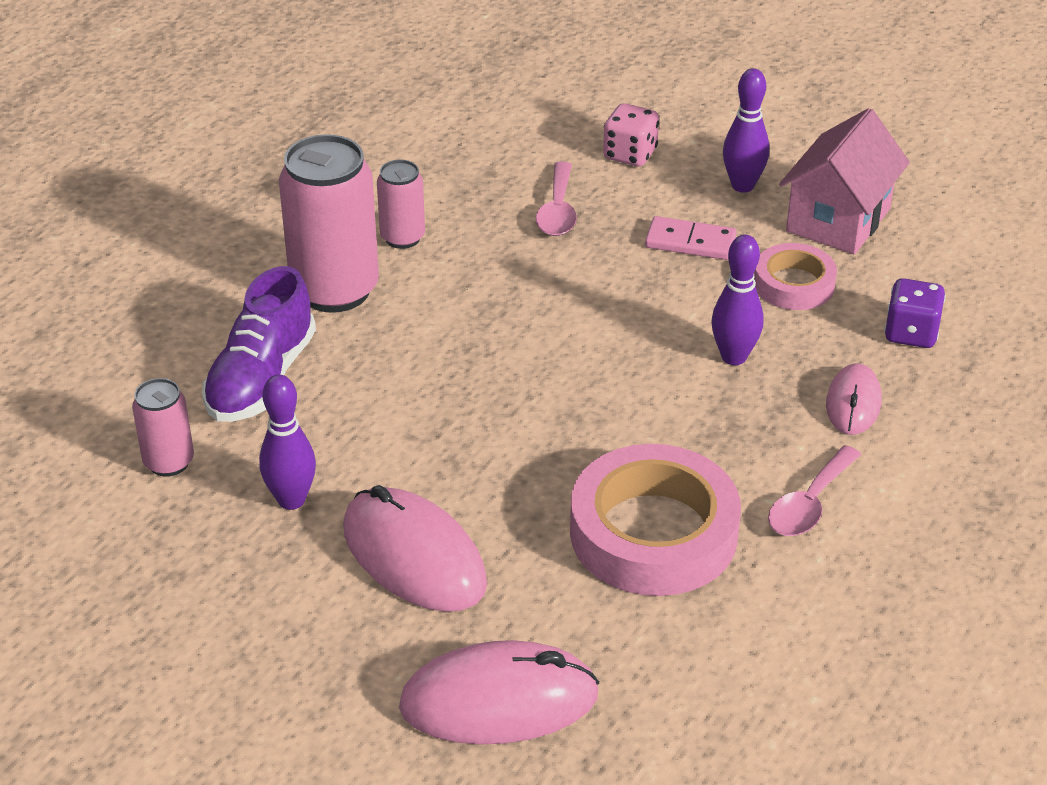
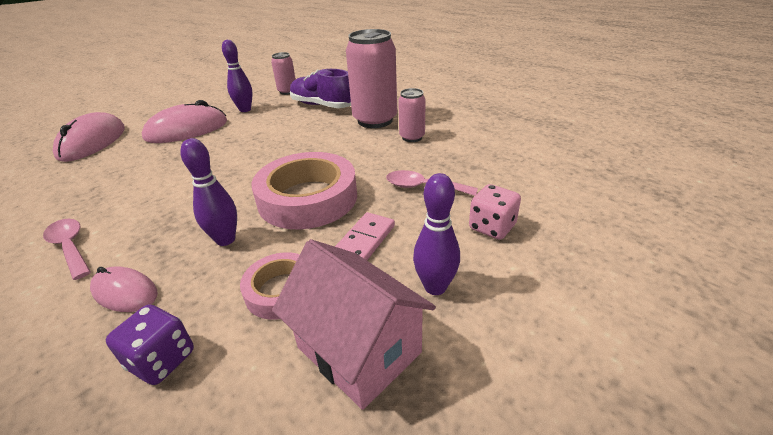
camera: 105 degrees right, 5 degrees down
(653, 533) = (124, 187): pink tape -> pink tape (308, 198)

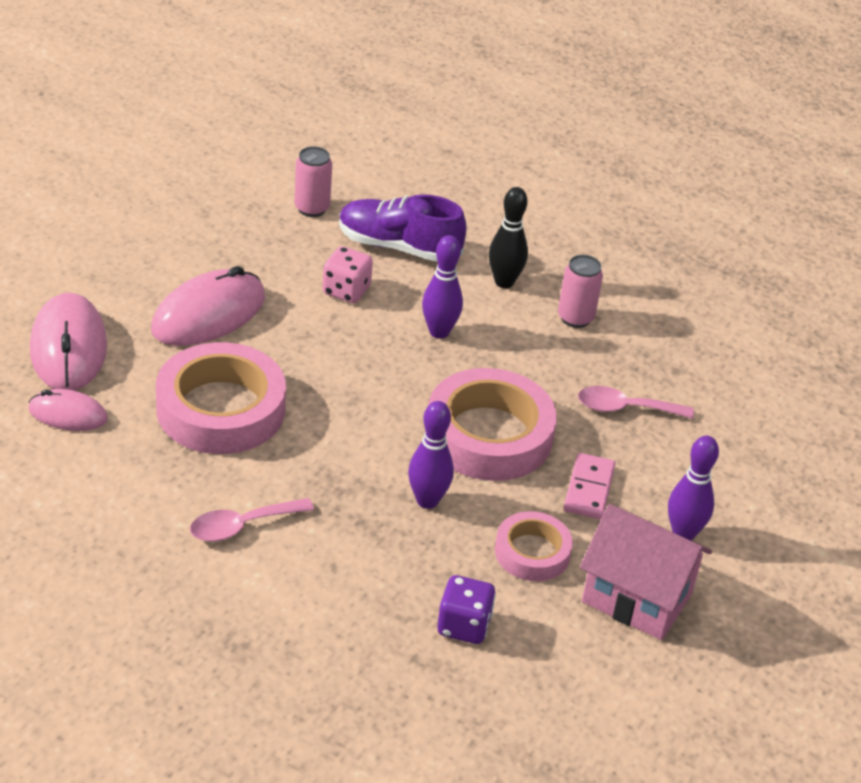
camera: 20 degrees left, 5 degrees up
(70, 247) = (242, 526): pink spoon -> pink spoon turned 60 degrees counterclockwise
(125, 292) = (365, 571): pink mouse -> pink mouse (68, 414)
(141, 174) = (221, 409): none -> pink tape
(245, 110) = (270, 261): purple bowling pin -> purple bowling pin (439, 332)
(375, 120) = (504, 282): pink can -> black bowling pin
(492, 227) = (721, 460): pink dice -> pink dice (346, 291)

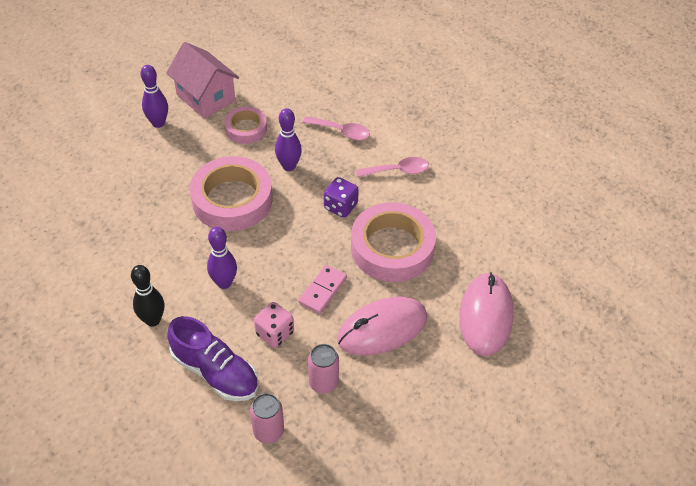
camera: 160 degrees left, 10 degrees up
(68, 414) = (489, 261): pink mouse -> none
(463, 626) = (300, 101): purple dice -> purple dice (340, 206)
(575, 318) = (121, 277): pink can -> pink can (323, 383)
(589, 489) = (193, 156): pink domino -> pink domino (322, 290)
(625, 408) = (136, 202): pink spoon -> pink spoon (341, 132)

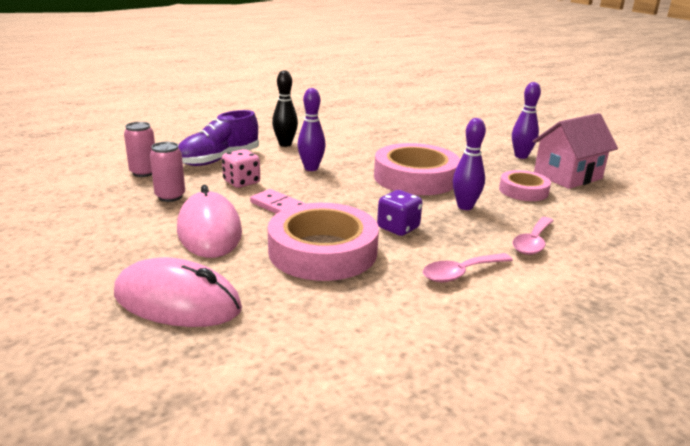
camera: 100 degrees right, 25 degrees down
(398, 171) = (460, 273): pink spoon -> pink spoon turned 60 degrees clockwise

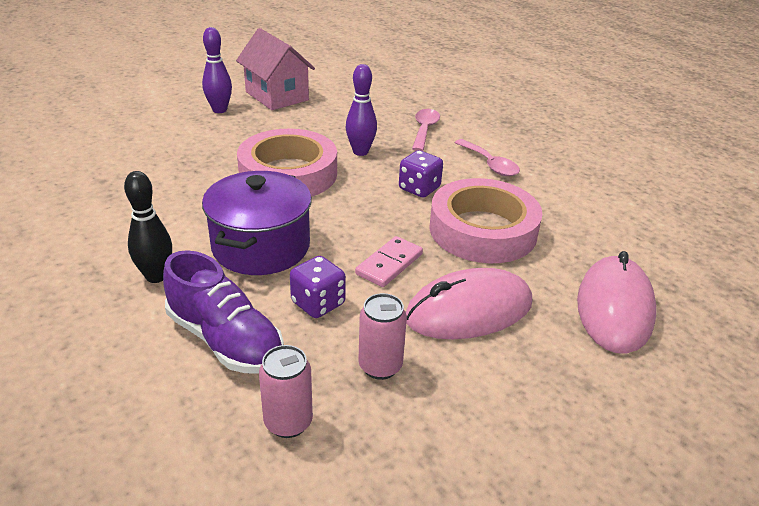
camera: 95 degrees left, 10 degrees up
(241, 182) = (318, 303): pink dice -> purple dice
(311, 168) = (261, 247): purple bowling pin -> purple pot
(523, 191) = (316, 120): pink tape -> none
(532, 242) = (424, 130): pink spoon -> pink spoon turned 105 degrees counterclockwise

